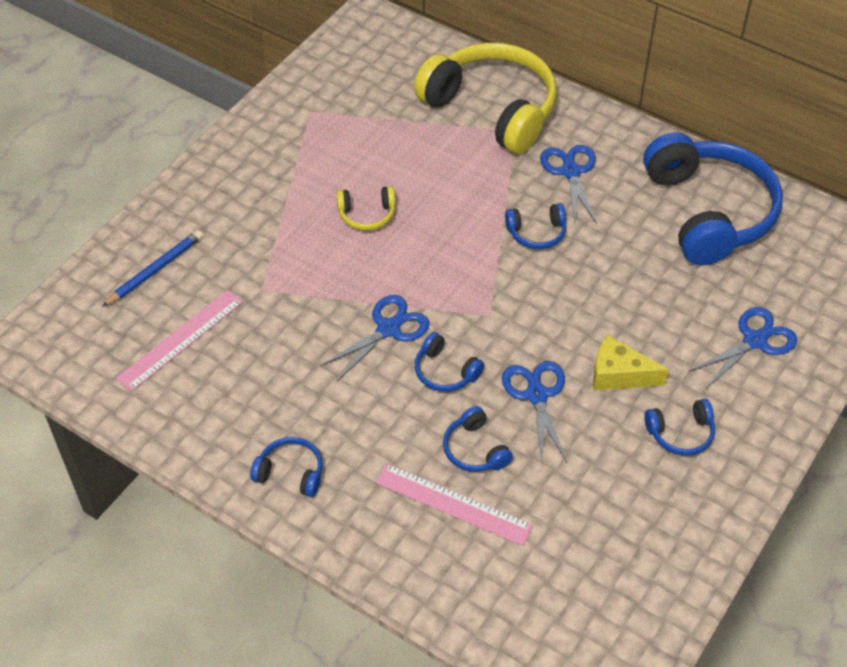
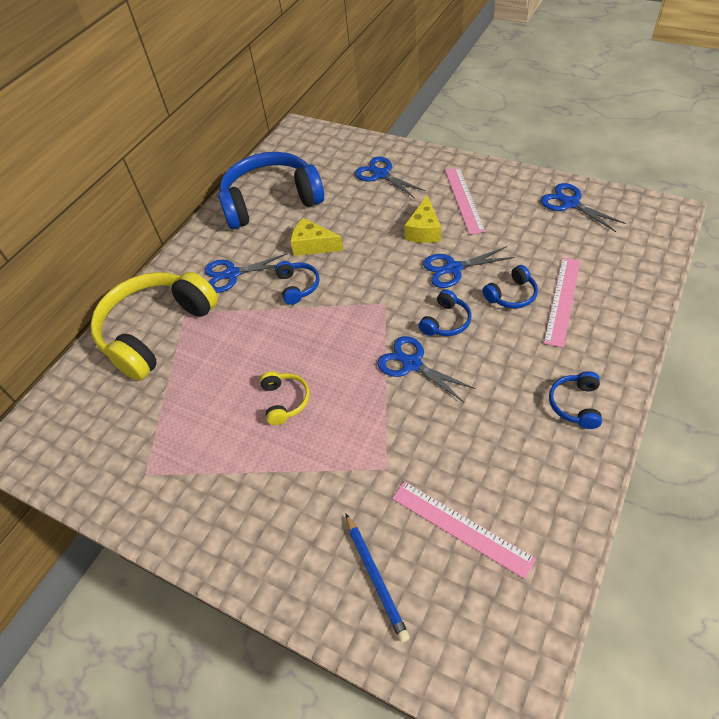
camera: 90 degrees left, 0 degrees up
(155, 270) = (375, 577): blue pencil -> blue pencil turned 150 degrees counterclockwise
(609, 251) = (313, 245): none -> yellow cheese
(651, 570) = (570, 203): none -> blue scissors
(681, 433) = (464, 199): blue headphones -> pink ruler

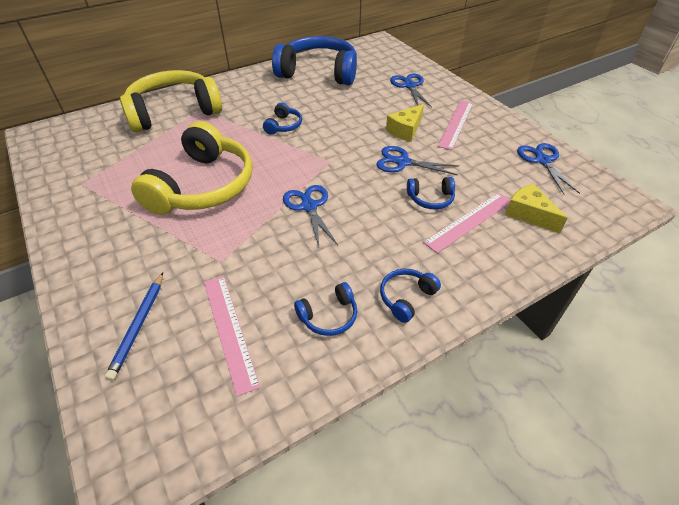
camera: 25 degrees right, 5 degrees down
(232, 274) = (251, 101): blue scissors -> none
(285, 401) = (203, 186): yellow headphones -> yellow headphones, size x2.37
(313, 245) = (318, 107): yellow cheese -> yellow cheese (528, 214)
(446, 322) = (362, 192): blue headphones -> blue headphones (329, 316)

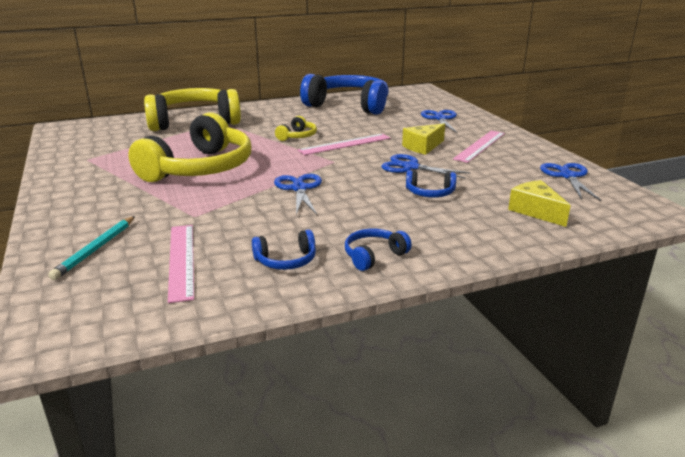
camera: 10 degrees right, 20 degrees down
(138, 326) = (96, 249): blue pencil -> turquoise pencil
(284, 125) = (297, 136): blue headphones -> yellow headphones
(469, 221) = (466, 211): pink ruler -> pink ruler (345, 144)

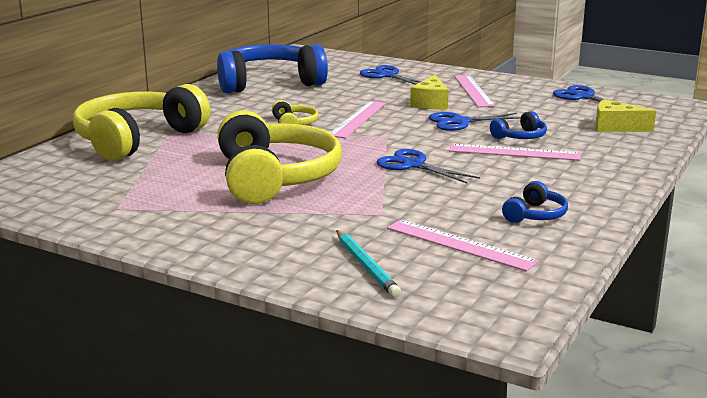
camera: 40 degrees left, 5 degrees down
(373, 256) = (584, 190): blue headphones -> none
(394, 204) = (514, 152): none -> pink ruler

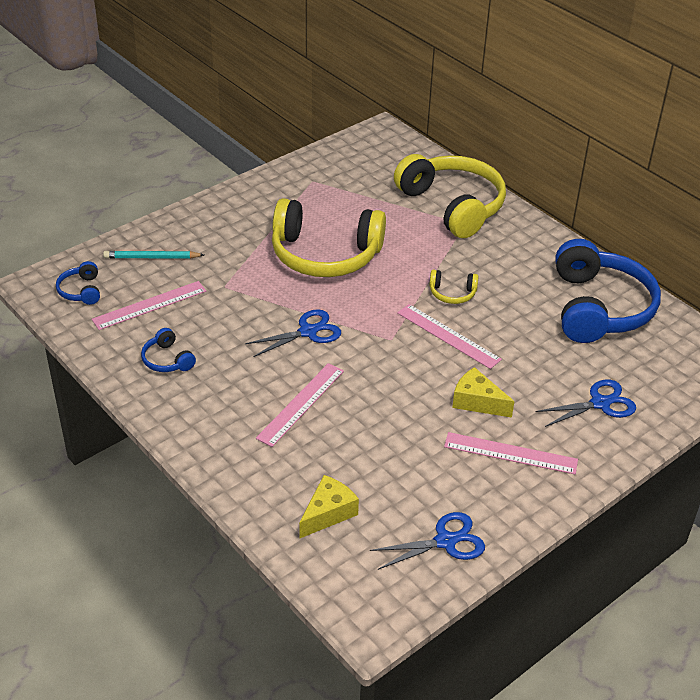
camera: 110 degrees right, 20 degrees up
(460, 122) = (404, 401): blue scissors -> none
(520, 137) = (339, 426): blue headphones -> blue headphones (81, 291)

